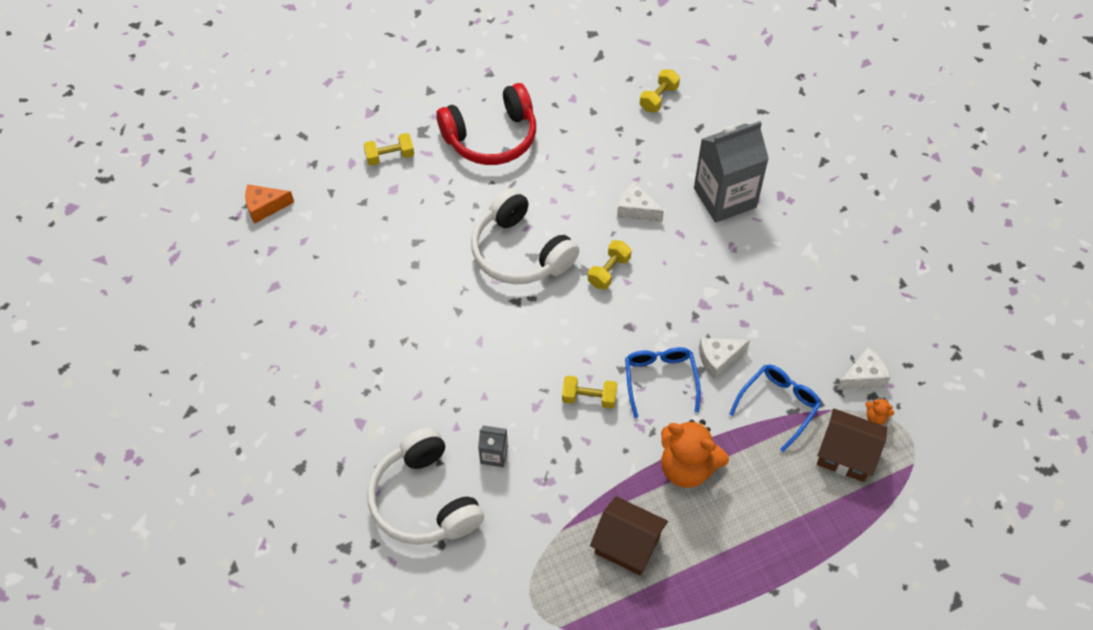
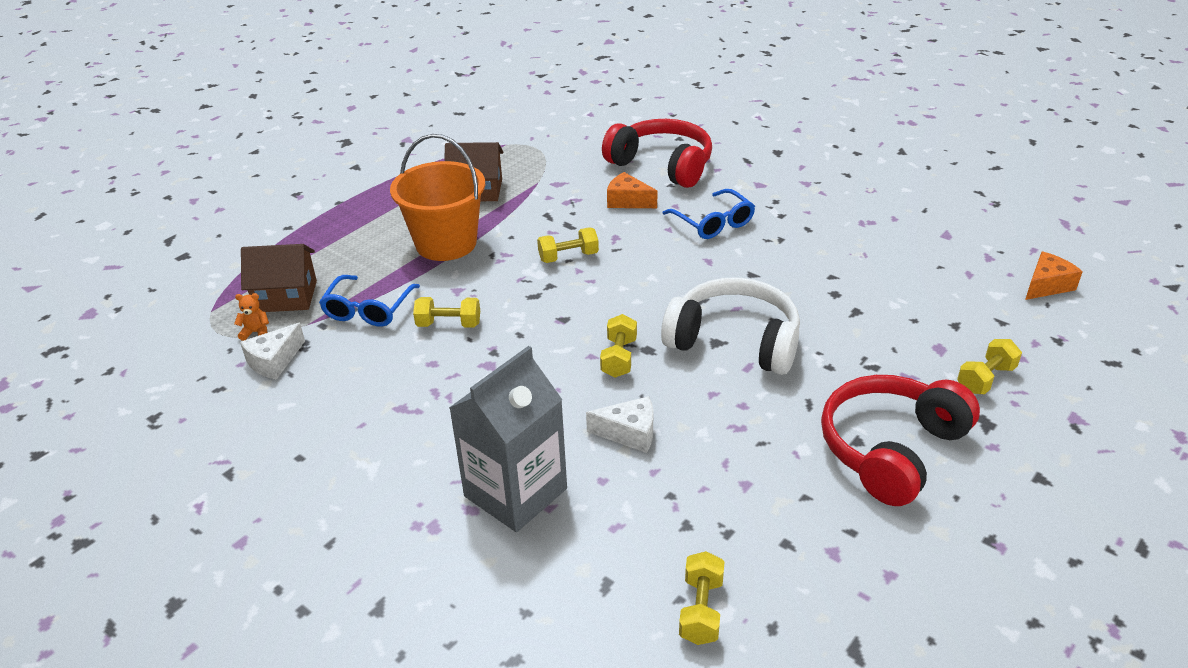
camera: 155 degrees right, 20 degrees down
(424, 500) = (662, 165): white headphones -> red headphones
(494, 454) = (628, 201): grey carton -> orange cheese
(660, 379) = (504, 290): blue glasses -> blue glasses (713, 223)
(687, 467) = (446, 243): orange teddy bear -> orange bucket
(718, 359) = (449, 324): white cheese -> yellow dumbbell

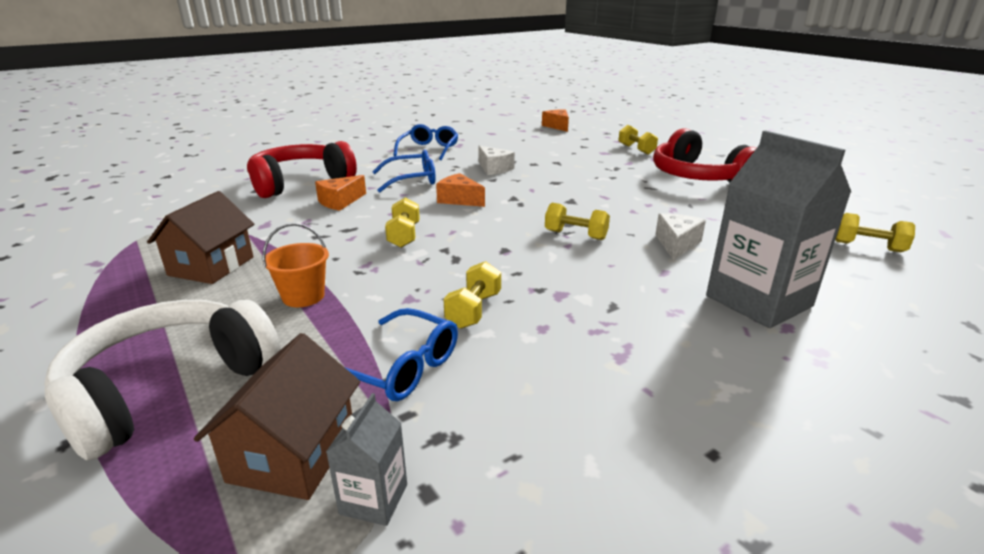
camera: 75 degrees left, 10 degrees down
(256, 332) = (373, 499): orange teddy bear -> grey carton
(274, 361) = (472, 475): white cheese -> white cheese (494, 168)
(446, 243) = (303, 296): orange bucket -> orange bucket, size x0.51
(673, 266) = (459, 200): none -> orange cheese
(734, 341) = (572, 196): white headphones -> white headphones (168, 388)
(828, 206) = (429, 149): none -> blue glasses

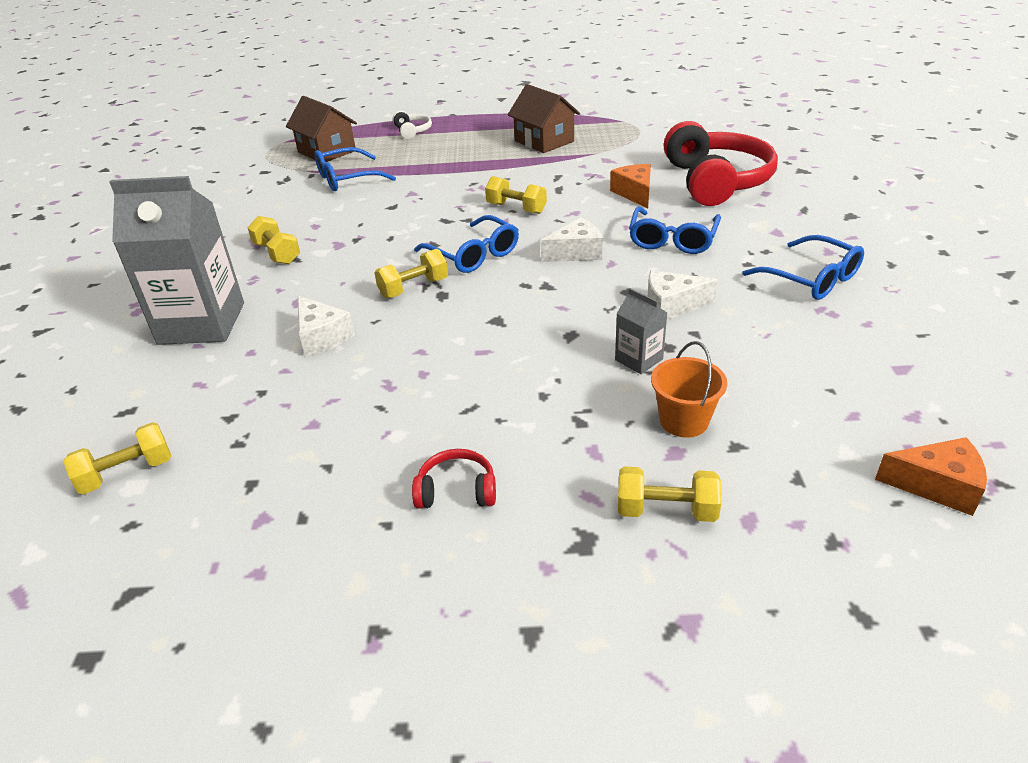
camera: 125 degrees right, 10 degrees up
(168, 388) = (412, 131): white headphones -> white headphones, size x0.43
(303, 296) = (461, 163): orange bucket -> orange bucket (684, 421)
(373, 499) = (278, 162): grey carton -> grey carton (638, 359)
(459, 200) = (576, 252): orange cheese -> white cheese
(473, 310) = (367, 209): yellow dumbbell -> yellow dumbbell (277, 253)
(502, 229) = (474, 255): none -> blue glasses
(697, 177) = (456, 490): red headphones -> red headphones, size x0.43

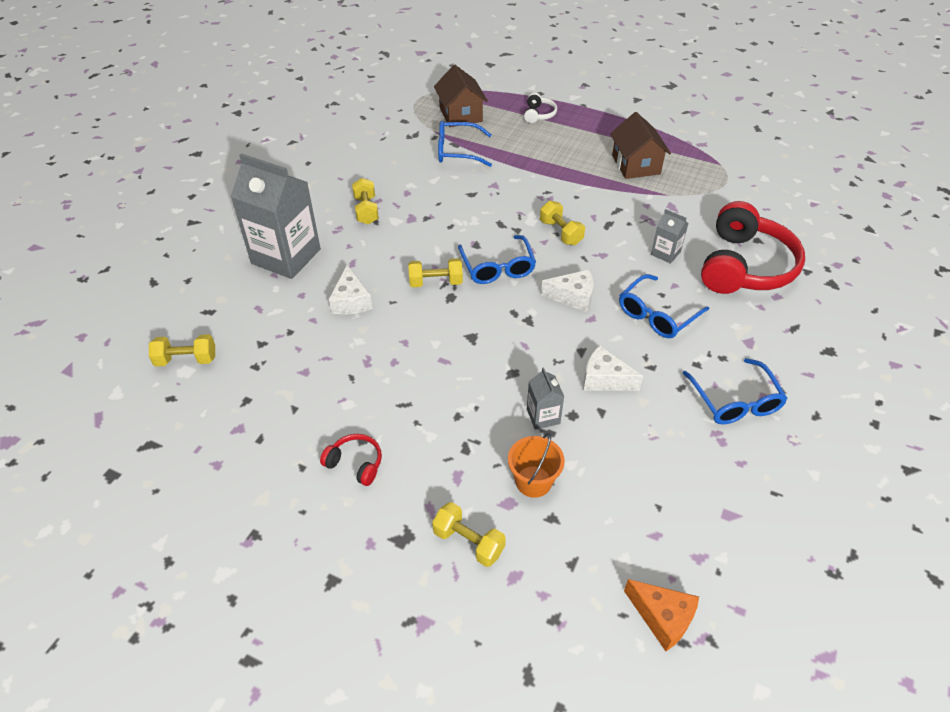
camera: 25 degrees right, 10 degrees up
(635, 193) = (665, 253): orange cheese -> grey carton

